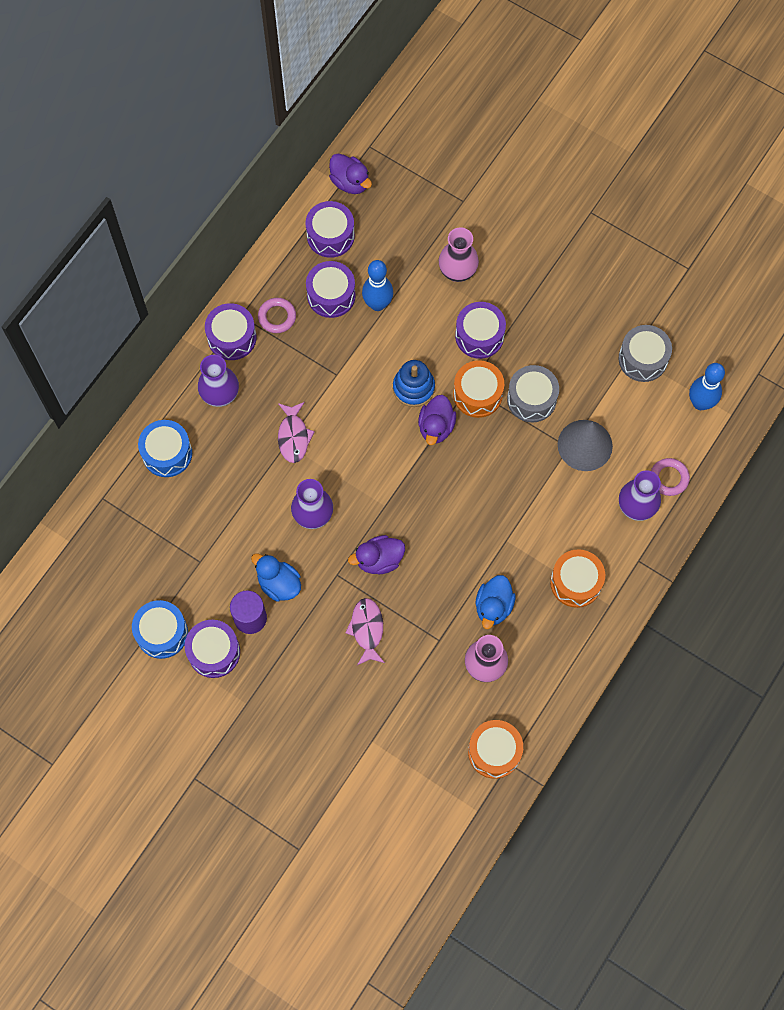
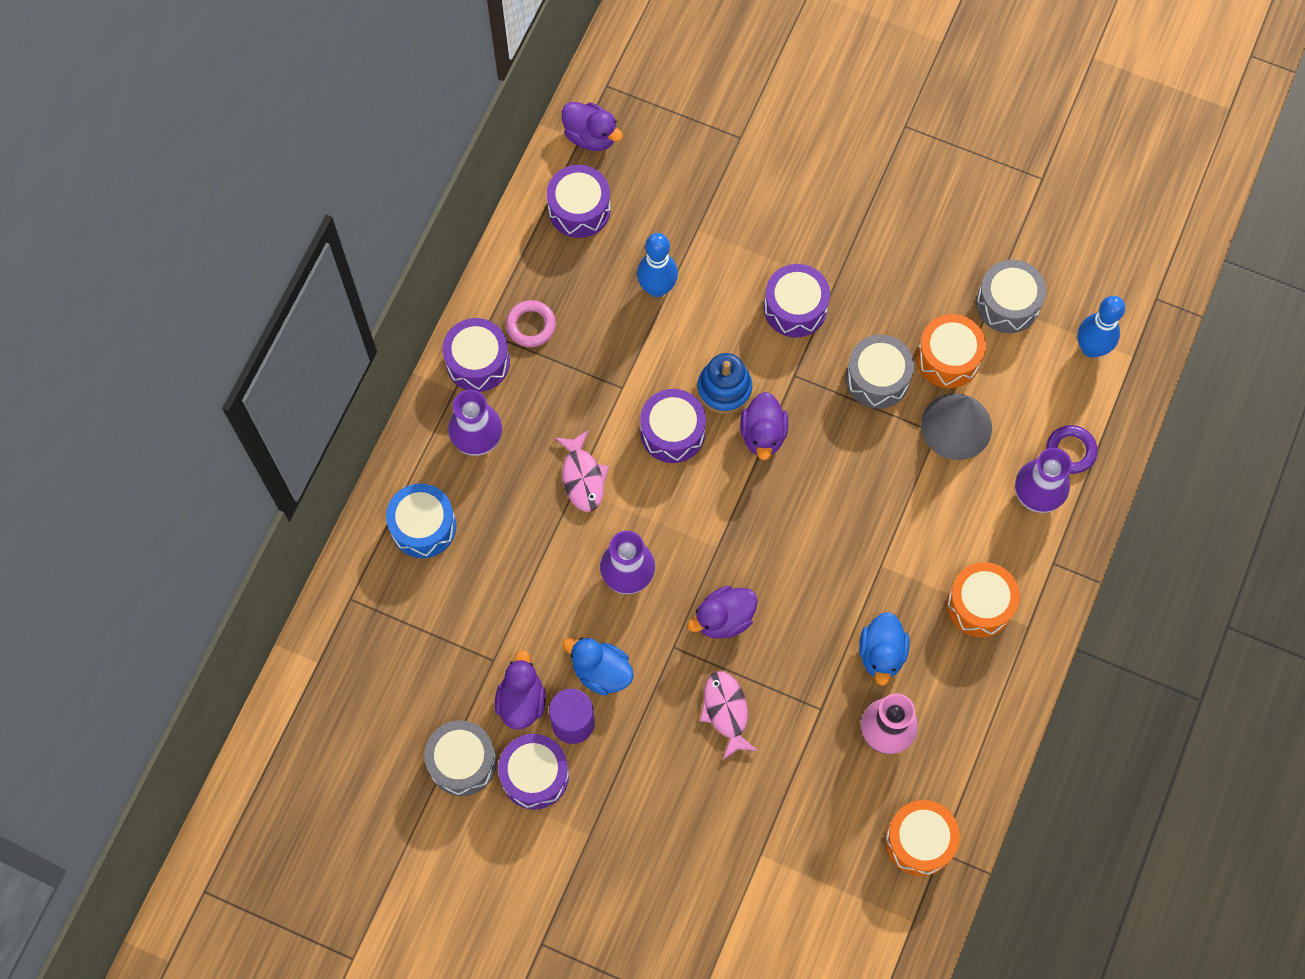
camera: 10 degrees left, 0 degrees up
(162, 633) = (462, 762): blue drum -> grey drum
(215, 595) = (521, 701): none -> purple duck
(331, 295) = (595, 286): purple drum -> purple drum (672, 432)
(457, 271) = (751, 229): pink vase -> none
(477, 394) = (807, 383): orange drum -> orange drum (948, 358)
(669, 478) = (1070, 451): pink ring -> purple ring

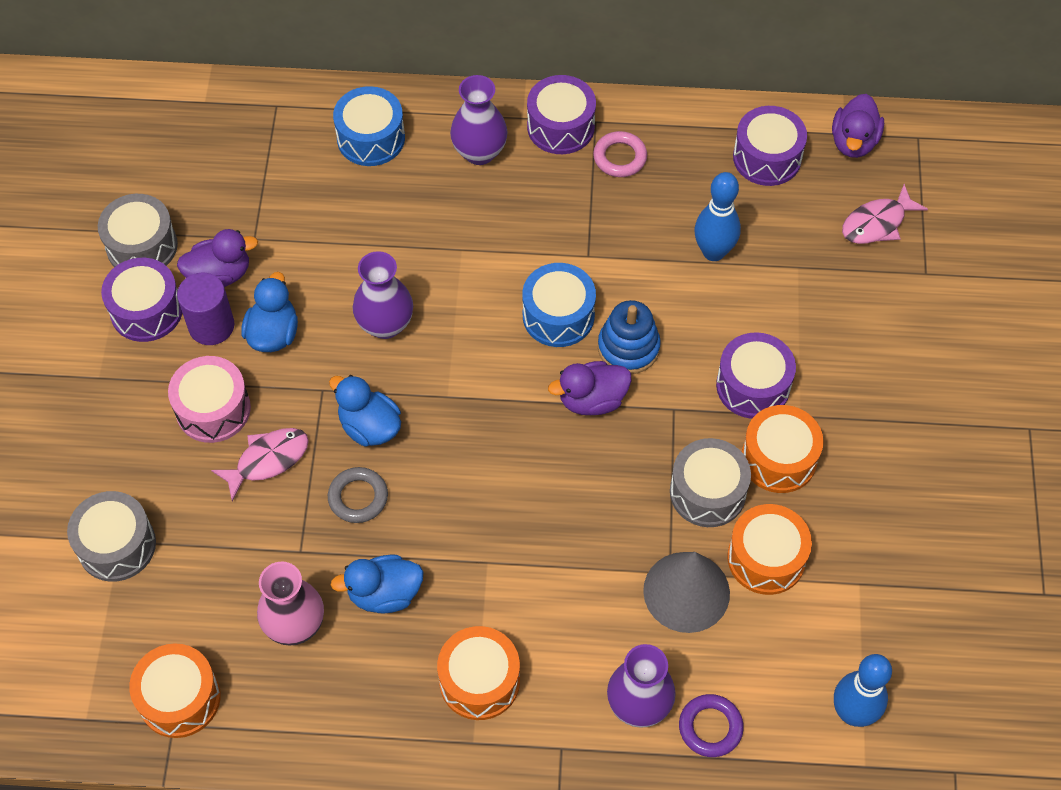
camera: 70 degrees right, 10 degrees down
(582, 477) = (475, 252): pink fish -> pink fish (877, 223)
(659, 744) = (213, 409): none -> pink drum
(672, 432) = (558, 316): purple drum -> blue drum
(724, 619) = (369, 426): purple duck -> blue duck
(787, 648) = (358, 497): none -> grey ring
(867, 315) = (778, 458): none -> orange drum
(1007, 304) = (864, 602): grey drum -> grey drum (117, 545)

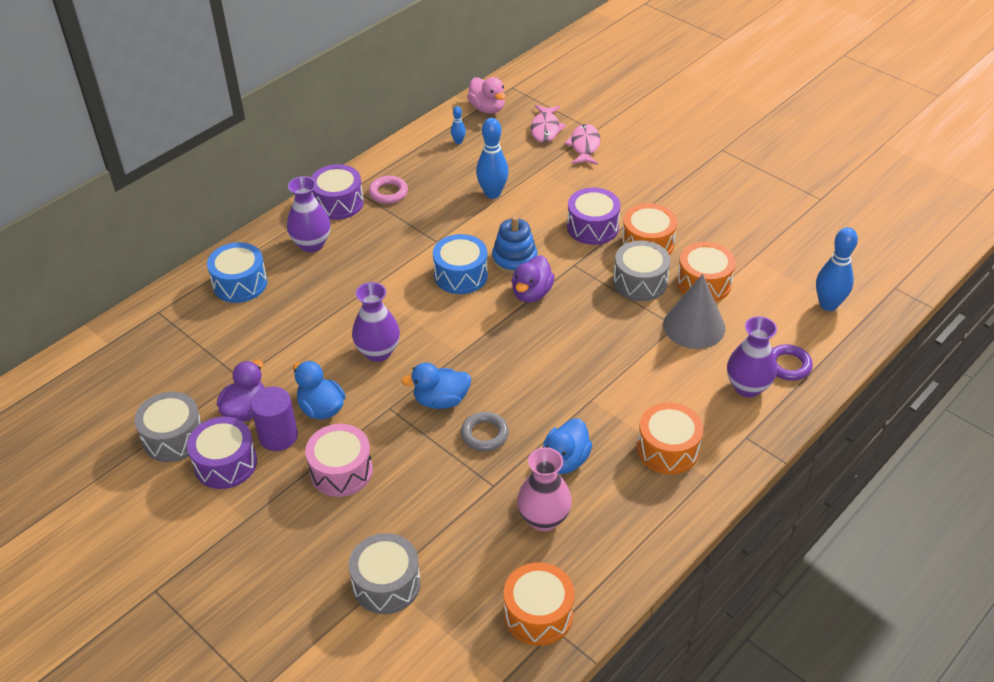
camera: 50 degrees left, 15 degrees down
(268, 460) = (410, 464): pink fish -> pink fish (584, 146)
(767, 157) = (458, 142): purple drum -> blue bowling pin
(853, 142) = (487, 108): purple duck -> pink duck

